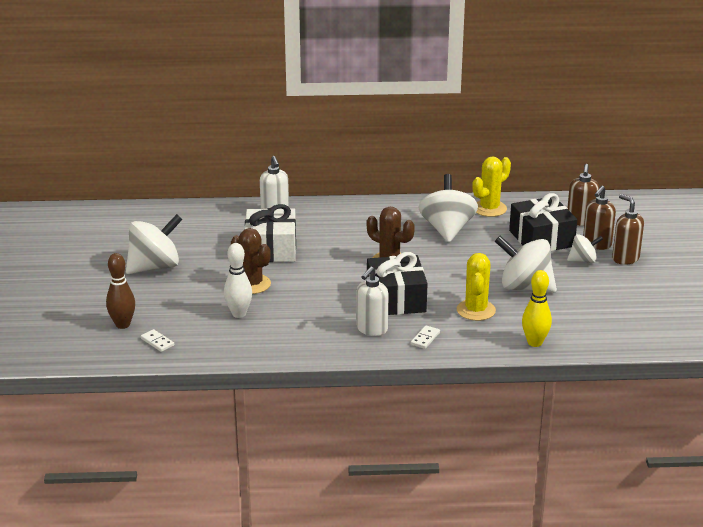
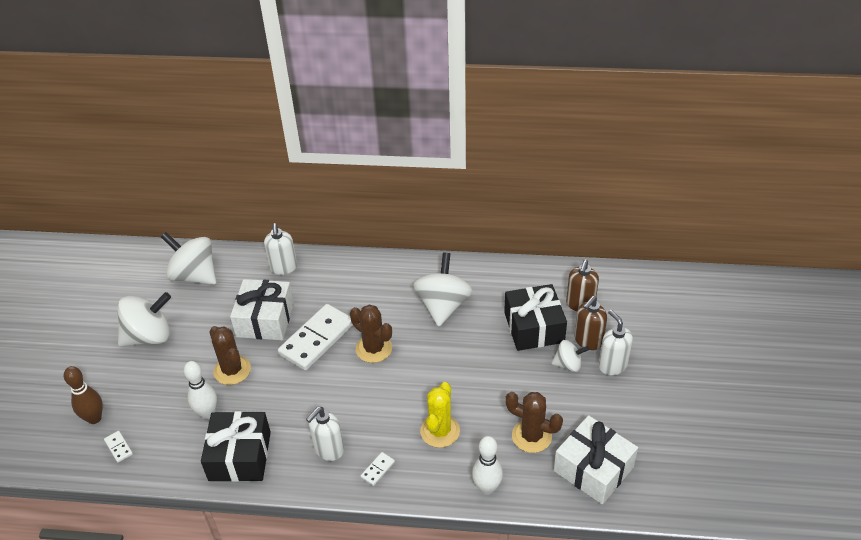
camera: 10 degrees right, 15 degrees up
(329, 259) = (317, 339): none -> white domino
(396, 299) = (365, 406): black gift -> black gift (240, 456)
(489, 209) = (493, 278): yellow cactus -> none
(525, 287) = (498, 400): white spinning top -> white spinning top (194, 275)
(534, 343) = (487, 488): yellow bowling pin -> white bowling pin
(565, 308) = (531, 436): none -> brown cactus
(625, 258) = (612, 365): brown soap dispenser -> white soap dispenser
(630, 324) = (593, 469): none -> white gift

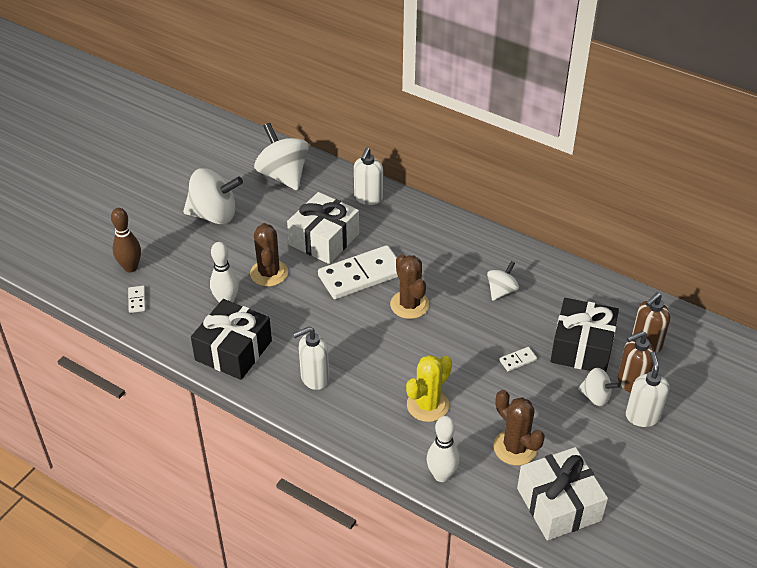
camera: 25 degrees right, 0 degrees up
(378, 470) = (348, 415): white domino -> white domino (518, 360)
(443, 306) = (501, 291): white spinning top -> white spinning top, size x0.54

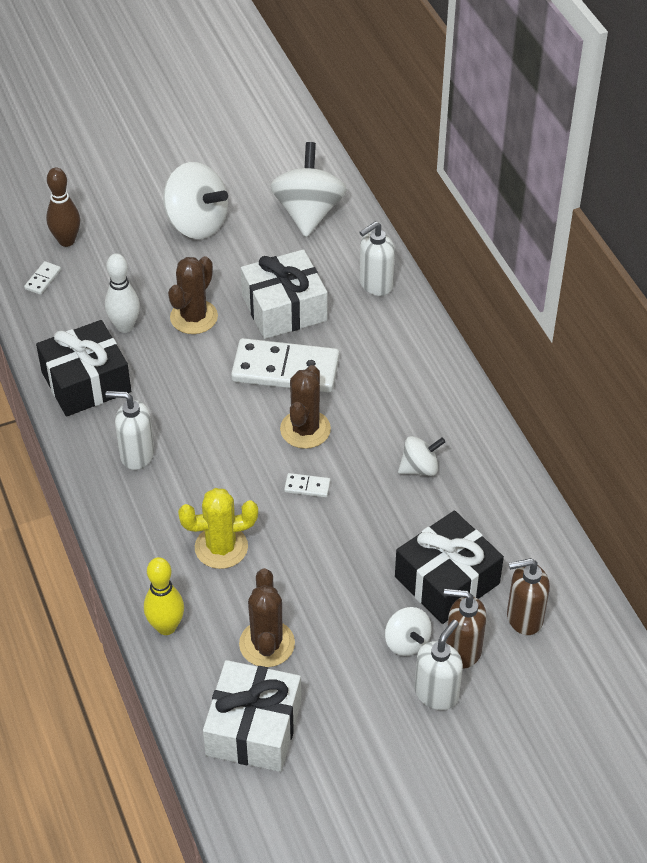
camera: 35 degrees right, 5 degrees up
(441, 475) = (166, 627): white bowling pin -> yellow bowling pin
(518, 360) = (361, 554): white domino -> white domino (307, 487)

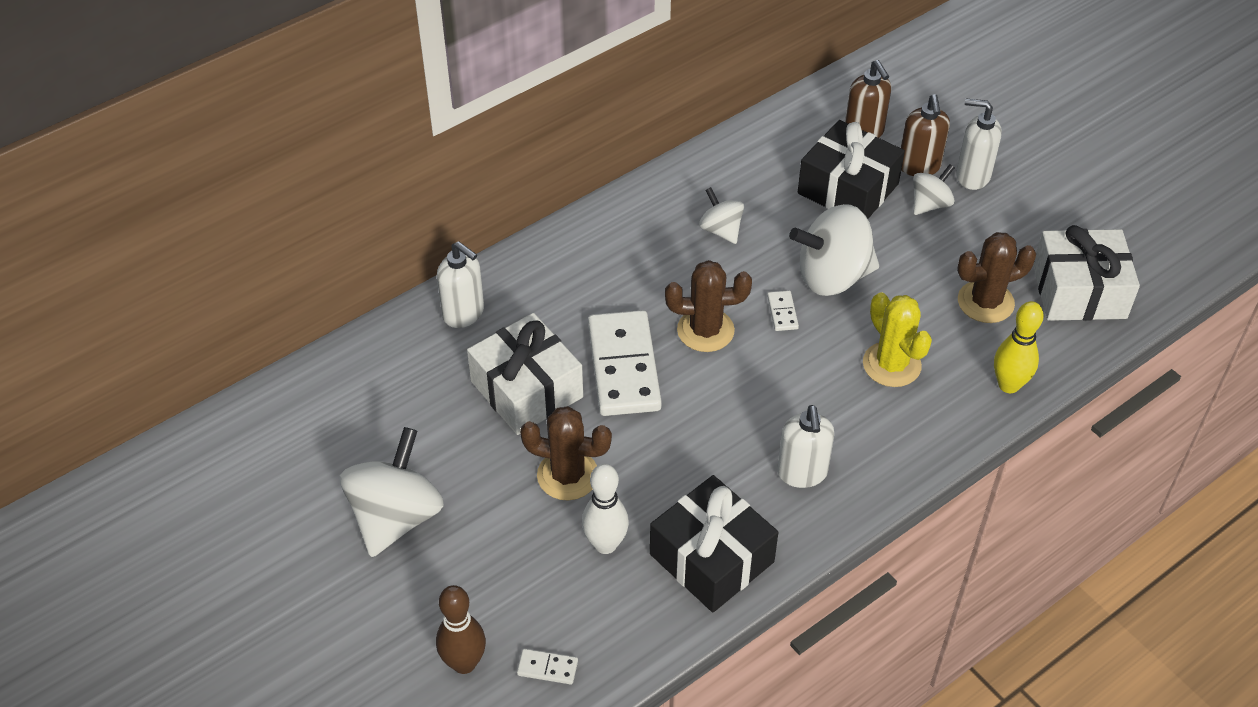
camera: 105 degrees left, 0 degrees up
(308, 212) = (351, 402): white spinning top -> white spinning top (832, 276)

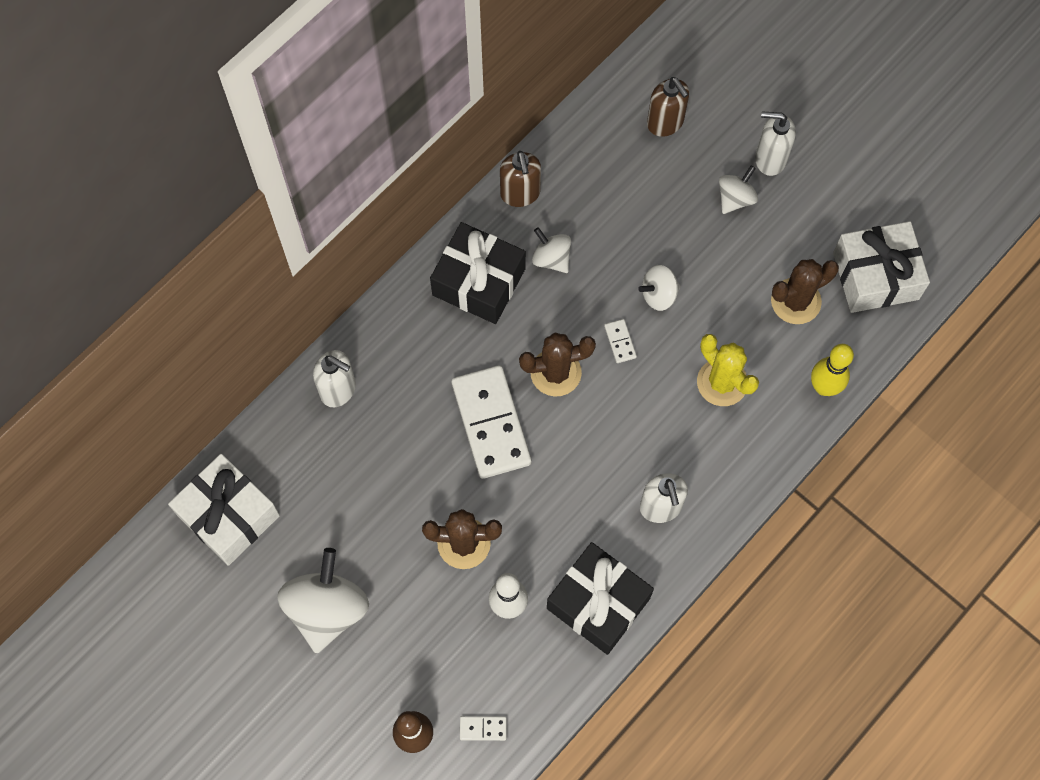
camera: 10 degrees left, 20 degrees up
(527, 389) = (411, 461): white gift -> white gift (228, 515)
(832, 276) = (659, 295): white spinning top -> white spinning top, size x0.54
(848, 189) = (659, 192): black gift -> black gift (479, 282)
(919, 167) = (720, 155): brown soap dispenser -> brown soap dispenser (520, 194)

